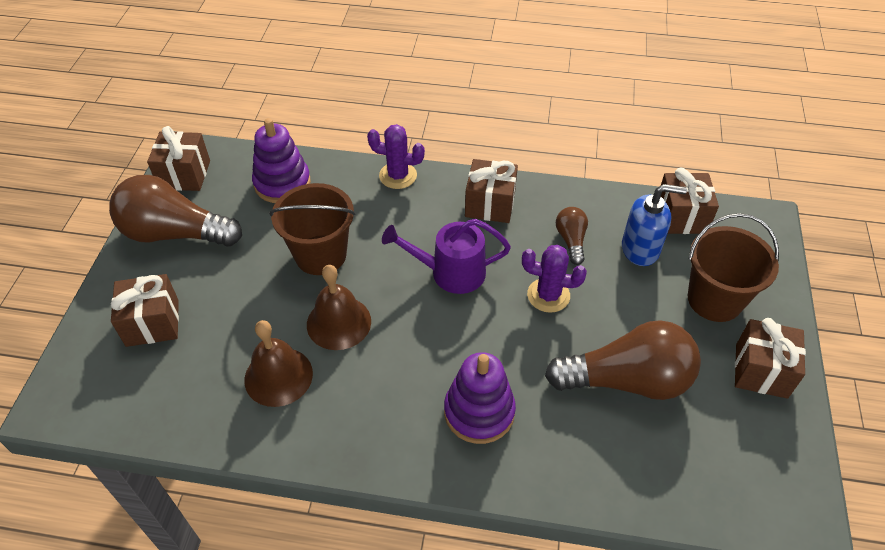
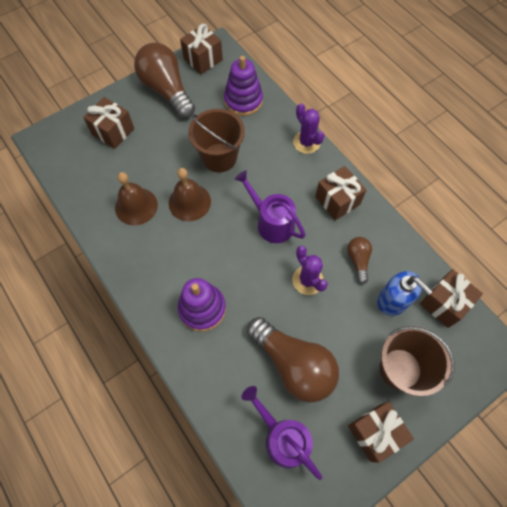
camera: 45 degrees right, 15 degrees up
(571, 240) = (358, 260): brown light bulb -> brown light bulb turned 45 degrees counterclockwise
(698, 454) = (283, 437): none -> purple watering can

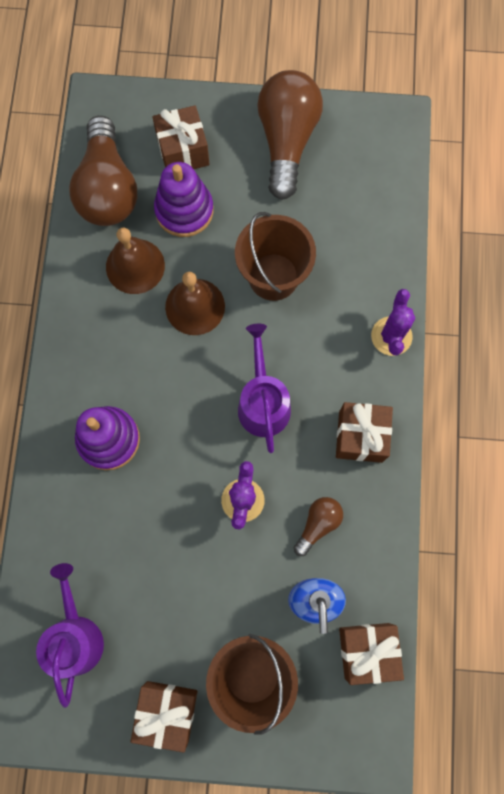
camera: 40 degrees right, 10 degrees up
(203, 59) = (365, 128): brown gift -> none
(243, 100) = (365, 223): purple stacking toy -> purple stacking toy (184, 210)
(293, 364) = (149, 575): brown light bulb -> brown light bulb (108, 188)

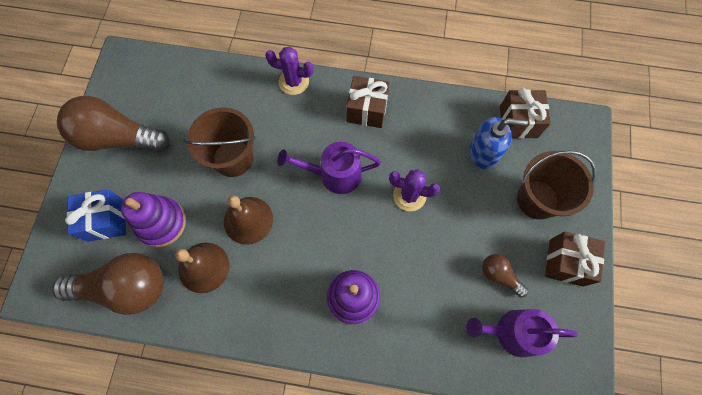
camera: 85 degrees left, 5 degrees down
(183, 151) = (106, 220): brown gift -> blue gift
(318, 524) = (430, 145): brown light bulb -> brown light bulb (499, 276)

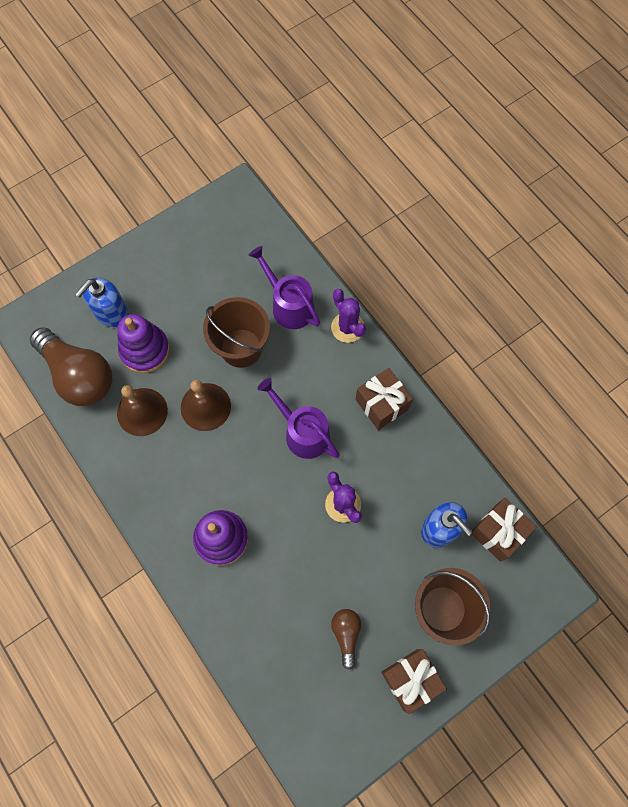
camera: 45 degrees right, 0 degrees up
(106, 220) = (111, 312): blue gift -> blue soap dispenser
(118, 138) = (176, 255): brown light bulb -> none
(512, 332) = (310, 685): purple watering can -> purple watering can (289, 305)

